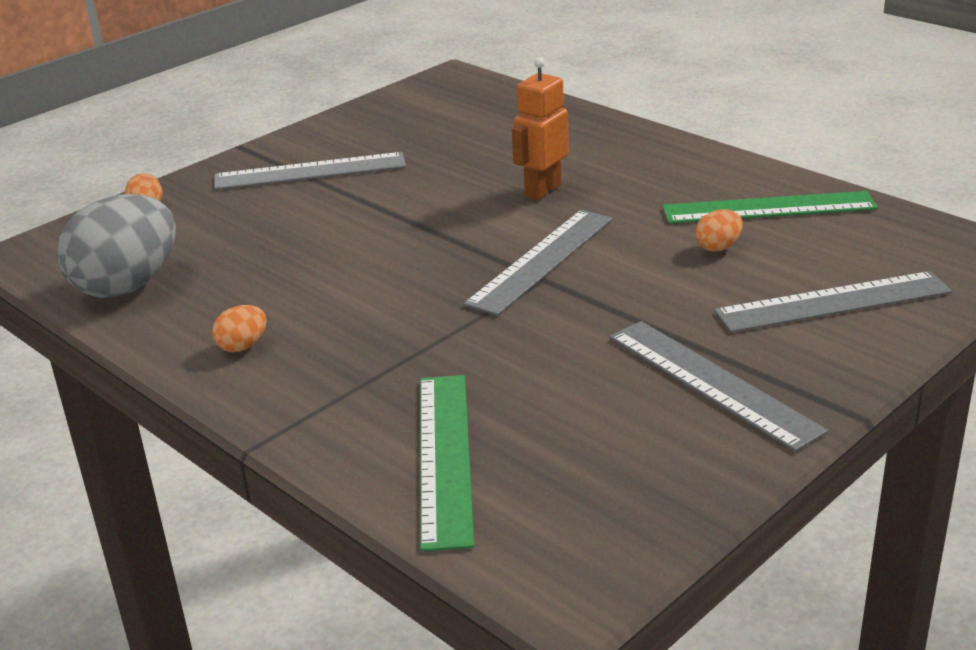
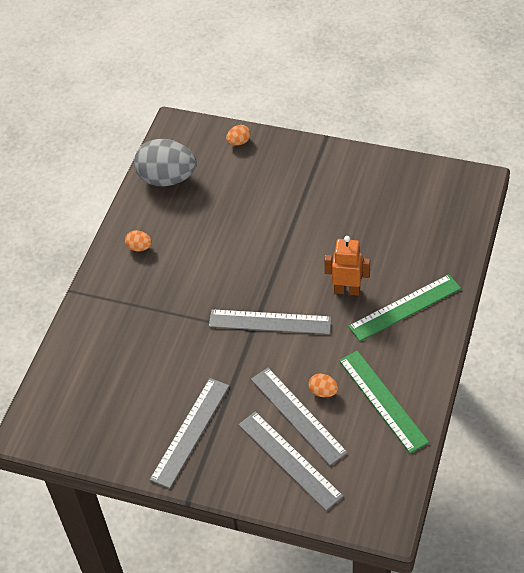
camera: 65 degrees right, 20 degrees up
(310, 171) = (313, 182): grey ruler -> grey ruler (298, 415)
(444, 457) = (92, 357): green ruler -> green ruler (405, 307)

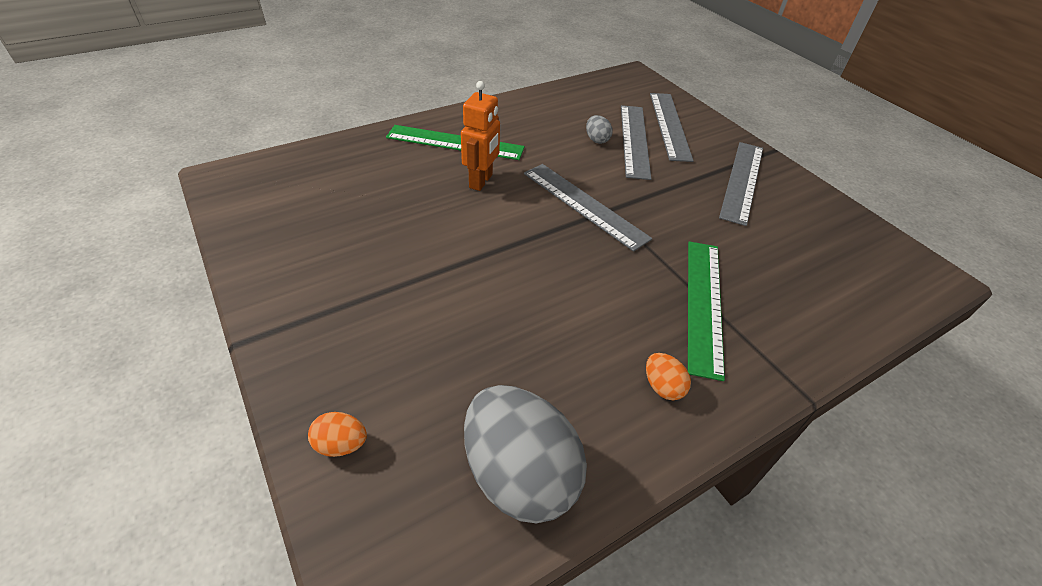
camera: 145 degrees left, 5 degrees down
(190, 432) = (742, 181): grey ruler -> grey ruler turned 45 degrees counterclockwise
(323, 392) = (596, 140): orange egg -> grey egg
(347, 290) = (481, 181): orange robot -> orange robot turned 120 degrees counterclockwise
(382, 400) = (558, 112): green ruler -> green ruler (704, 304)

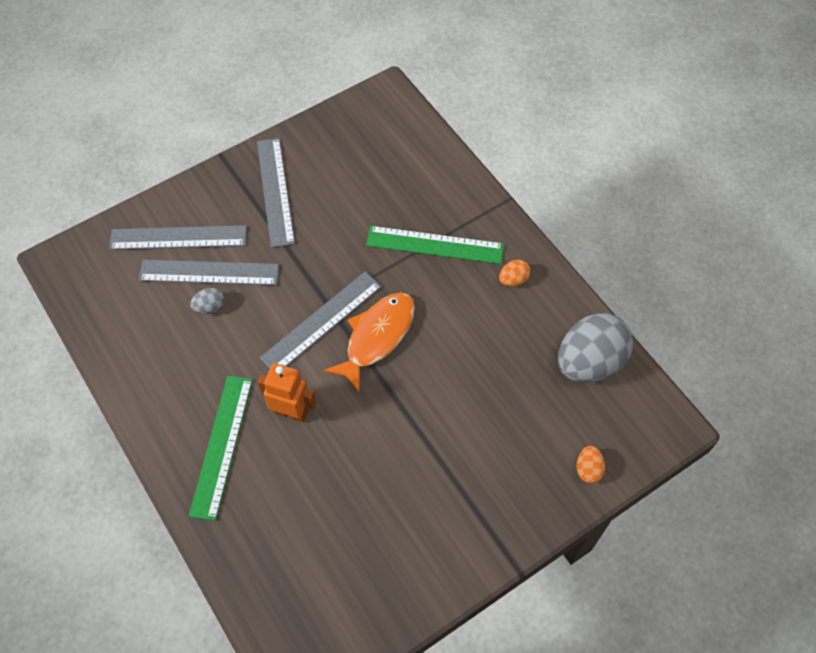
camera: 90 degrees left, 15 degrees up
(565, 243) = (377, 337): none -> orange fish
(742, 181) = (275, 191): grey ruler -> grey ruler turned 60 degrees clockwise

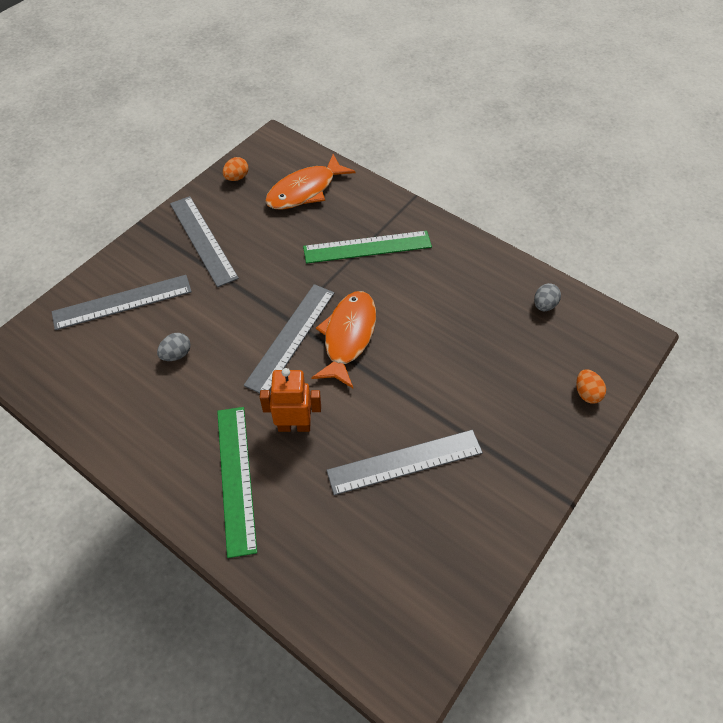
camera: 20 degrees left, 5 degrees down
(209, 273) = (164, 324): grey ruler -> grey ruler (405, 462)
(396, 162) = (305, 190): none -> orange fish
(513, 280) = (448, 257): orange egg -> orange egg (237, 178)
(589, 362) = (544, 305): grey egg -> grey egg, size x0.43

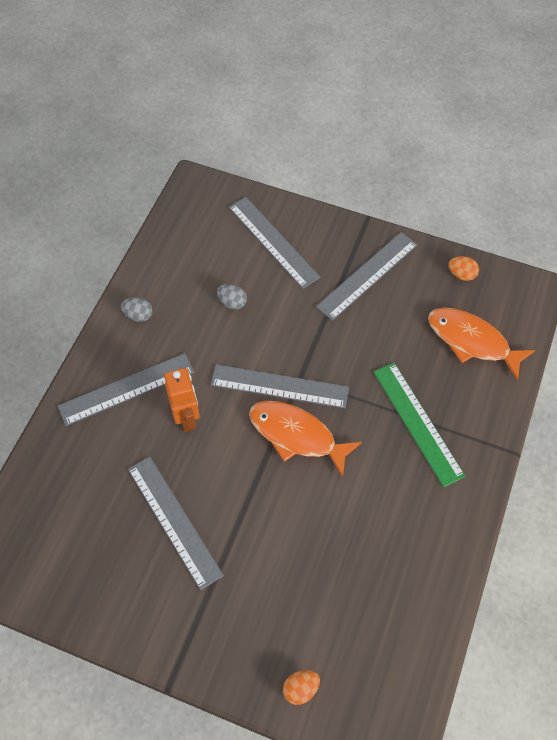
camera: 75 degrees right, 5 degrees up
(236, 478) = (126, 389): green ruler -> grey ruler
(348, 336) = (297, 435): orange fish -> orange fish turned 150 degrees counterclockwise
(544, 305) = (406, 625): grey egg -> grey egg (138, 315)

